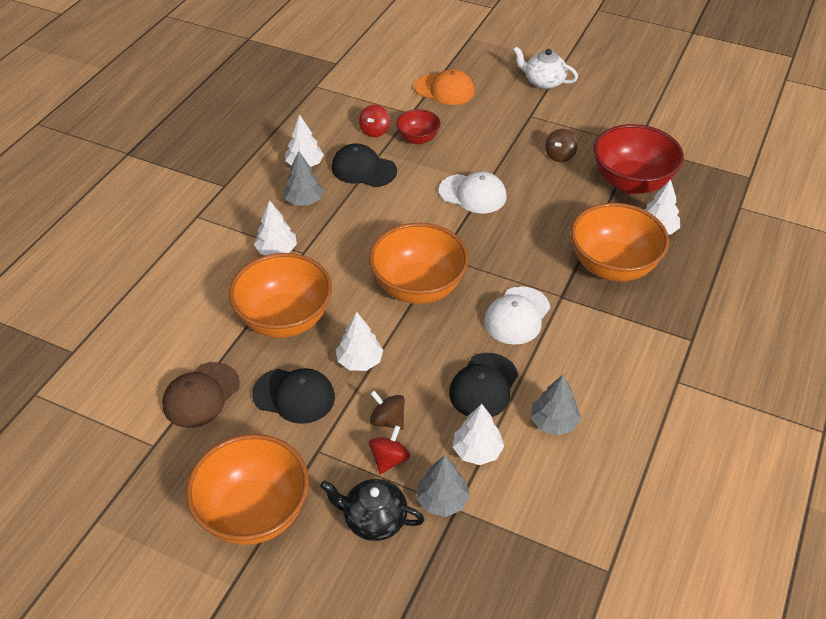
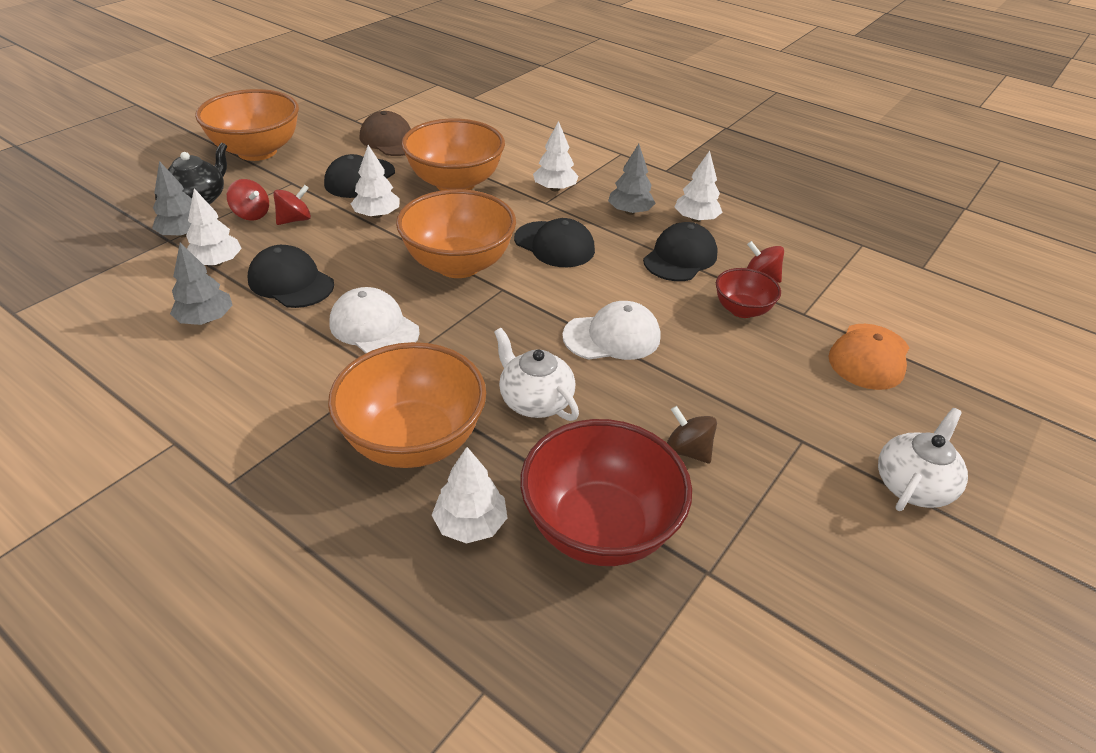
camera: 100 degrees right, 5 degrees down
(369, 237) = (554, 245): none -> black cap
(387, 420) = (295, 220): brown spinning top -> red spinning top
(473, 194) = (612, 336): white cap -> white cap turned 135 degrees counterclockwise
(551, 220) = (535, 400): none -> white teapot

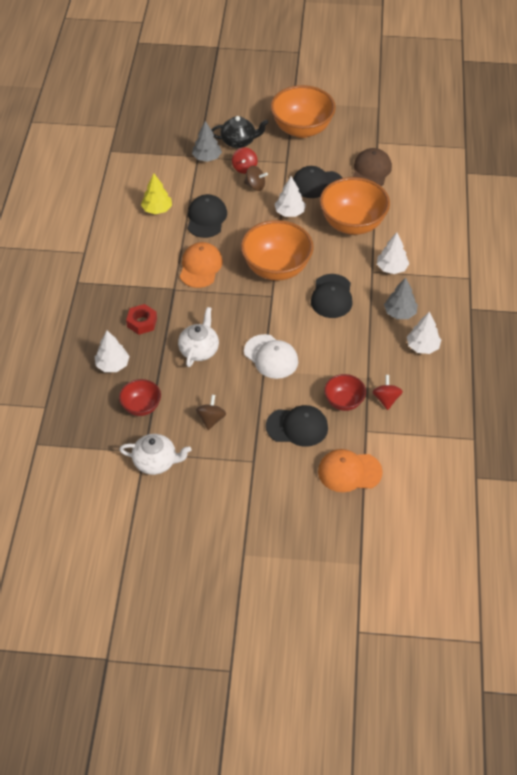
camera: 60 degrees right, 10 degrees up
(206, 319) = (157, 209): grey tree -> yellow tree
(217, 262) = (197, 184): white tree -> none
(295, 220) = (255, 186): red spinning top -> brown spinning top
(374, 327) = (200, 267): white cap -> orange cap
(413, 440) = (142, 322): orange bowl -> red nut
(599, 527) = (141, 407): red bowl -> red bowl, size x0.53
(680, 257) = (371, 355): black cap -> black cap (297, 427)
(913, 485) = (255, 514): white teapot -> white teapot (156, 462)

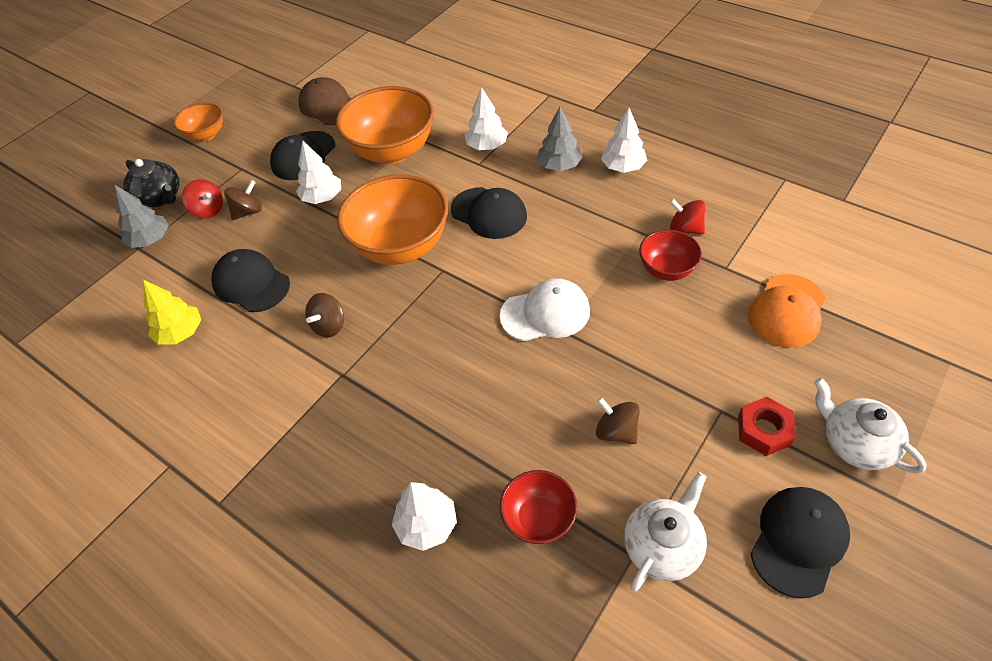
camera: 55 degrees left, 0 degrees up
(142, 322) = (372, 444): red nut -> red nut (764, 430)
(199, 350) = (477, 391): white teapot -> white teapot (855, 443)
(200, 267) = (329, 326): orange cap -> brown spinning top
(239, 141) = (160, 198): black teapot -> black teapot turned 105 degrees clockwise
(297, 427) = (684, 335): black cap -> black cap (798, 541)
(302, 129) = (206, 135): orange bowl -> orange bowl, size x0.53

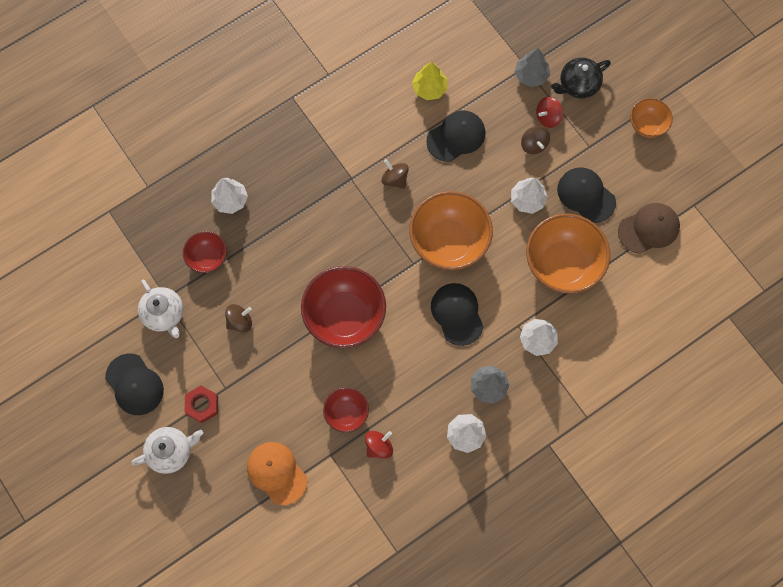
camera: 105 degrees right, 20 degrees up
(489, 213) = (457, 314): black cap -> black cap turned 105 degrees clockwise
(545, 313) = (345, 317): white cap -> red bowl

